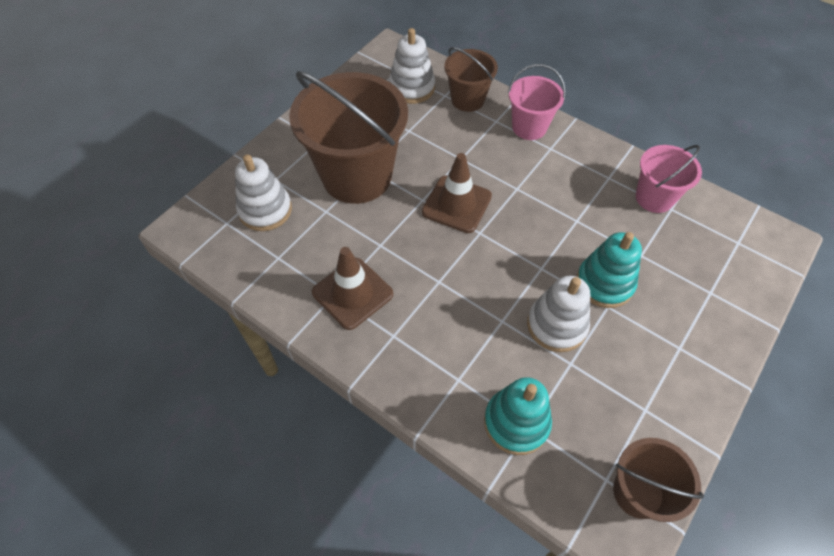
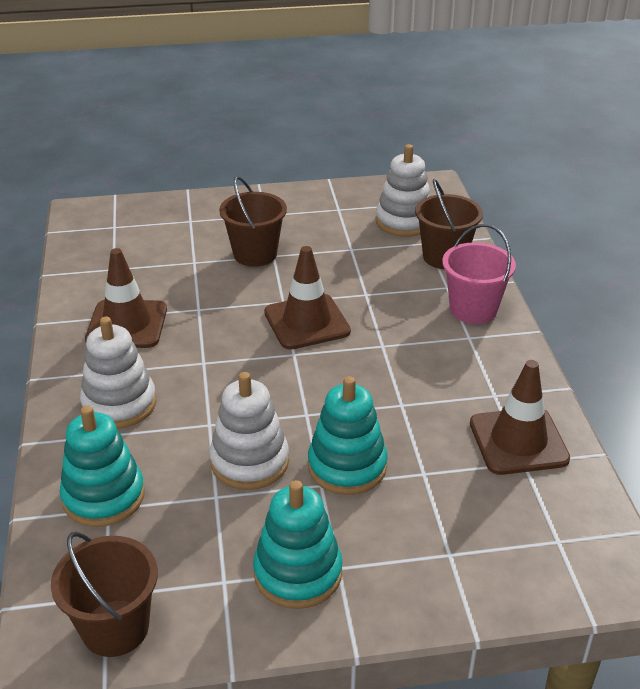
camera: 45 degrees right, 20 degrees down
(265, 210) = (152, 235): white stacking toy -> white stacking toy (119, 404)
(357, 176) = (255, 254): brown bucket -> brown bucket, size x0.53
(654, 198) = (518, 441): pink bucket -> brown traffic cone
(669, 369) = (298, 573): none -> turquoise stacking toy

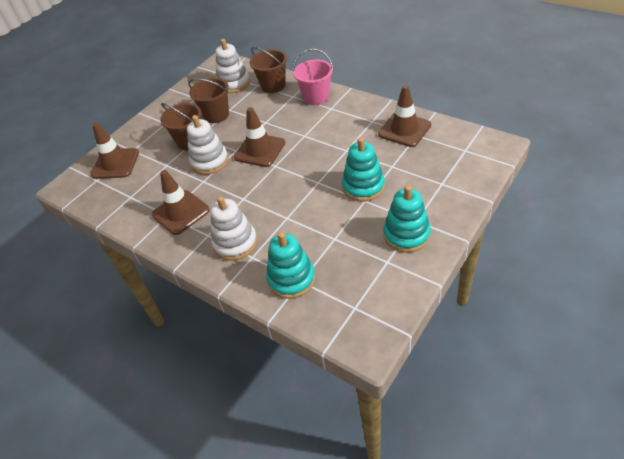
camera: 40 degrees left, 10 degrees up
(115, 628) = (377, 313): brown bucket -> brown bucket (216, 115)
(154, 223) = (115, 164): none -> brown traffic cone
(249, 462) = (326, 216): white stacking toy -> white stacking toy (209, 161)

